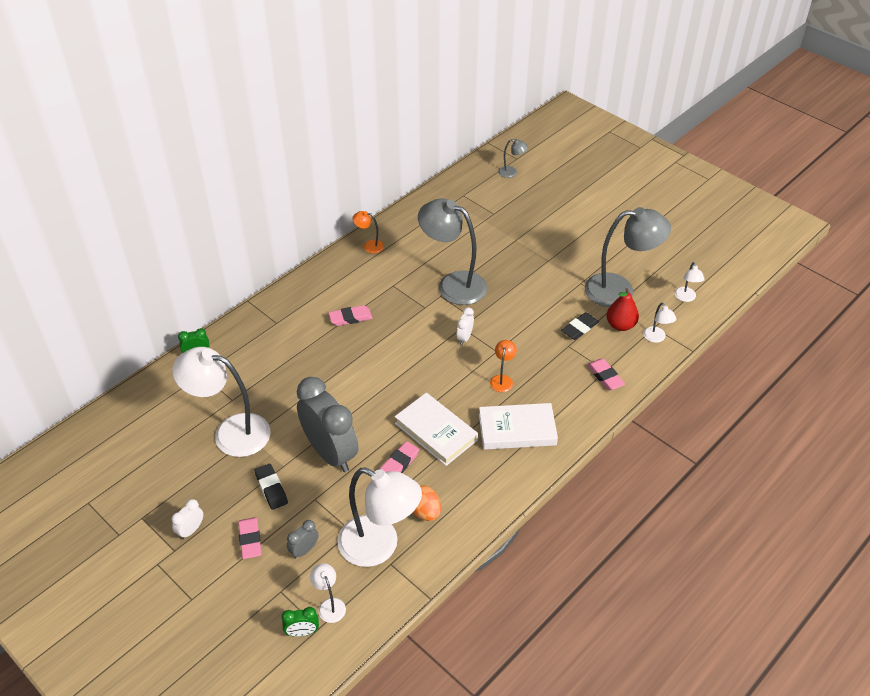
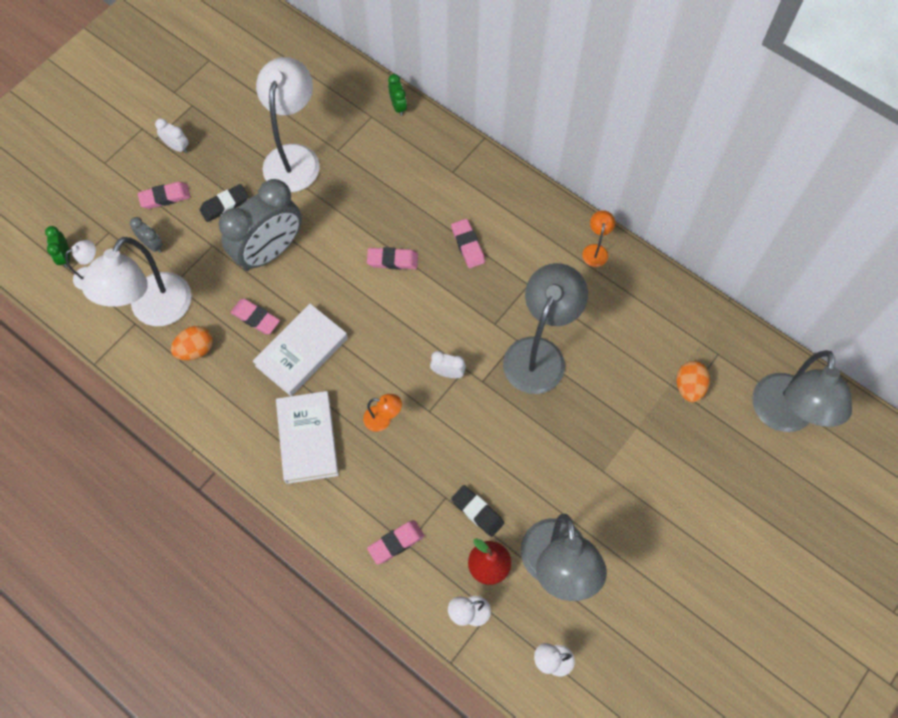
camera: 85 degrees right, 20 degrees up
(356, 366) = (392, 260): none -> pink eraser
(487, 211) = (689, 387): none -> orange egg
(511, 172) = (783, 416): grey lamp -> grey lamp, size x2.29

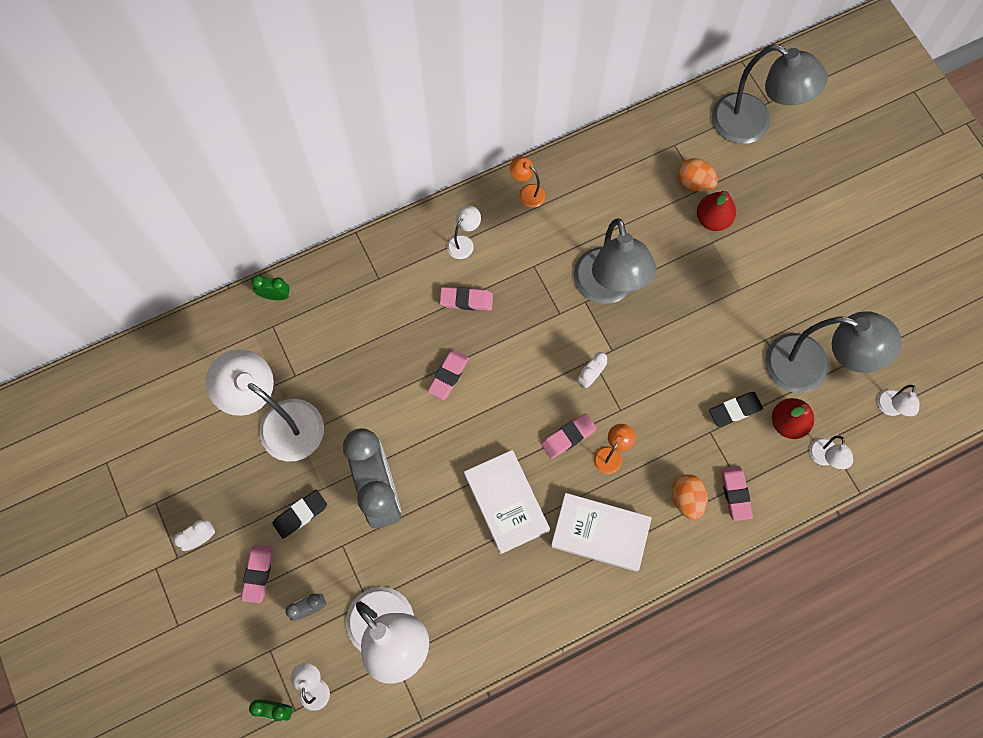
camera: 65 degrees left, 5 degrees up
(195, 350) = (455, 606): orange egg -> orange egg (686, 499)
(224, 205) = (300, 514): black eraser -> black eraser turned 60 degrees clockwise
(256, 318) = (448, 533): pink eraser -> pink eraser (568, 437)
(520, 221) = (464, 242): none -> white lamp
(539, 353) = (607, 289): grey lamp -> grey lamp turned 150 degrees counterclockwise
(660, 418) = (712, 219): none -> red pear

